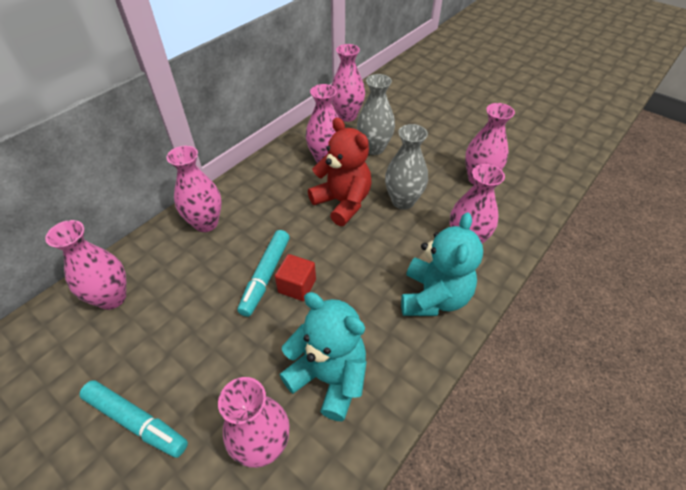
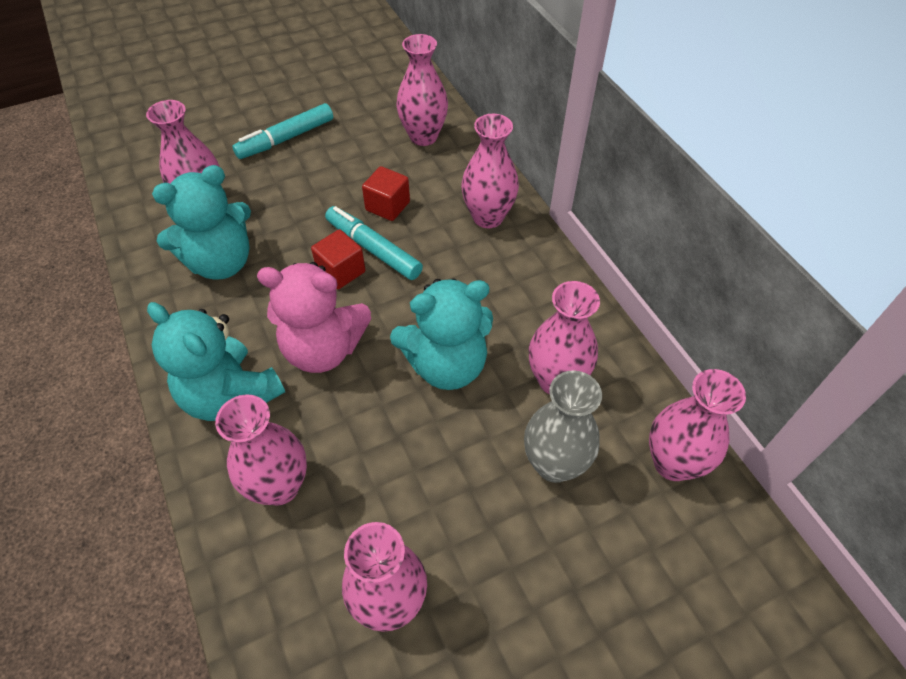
camera: 115 degrees right, 5 degrees up
(214, 287) = (387, 206): none -> red cube
(342, 203) = (446, 365): red teddy bear -> turquoise teddy bear
(368, 264) = (323, 349): none -> pink teddy bear
(403, 201) = (406, 444): grey vase -> none

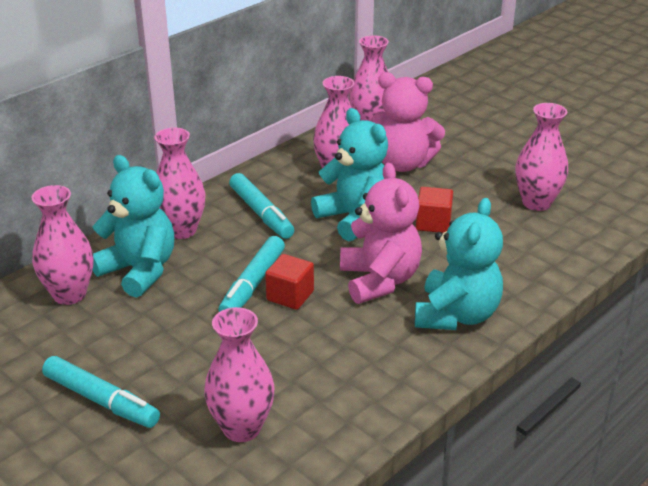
camera: 110 degrees left, 20 degrees down
(221, 262) = (321, 378): turquoise teddy bear -> turquoise teddy bear (139, 271)
(279, 486) = (506, 265): pink vase -> none
(387, 206) = (190, 291): red cube -> red cube (433, 223)
(493, 284) = (261, 213): none -> turquoise marker
(554, 464) = (402, 164): grey vase -> pink teddy bear

